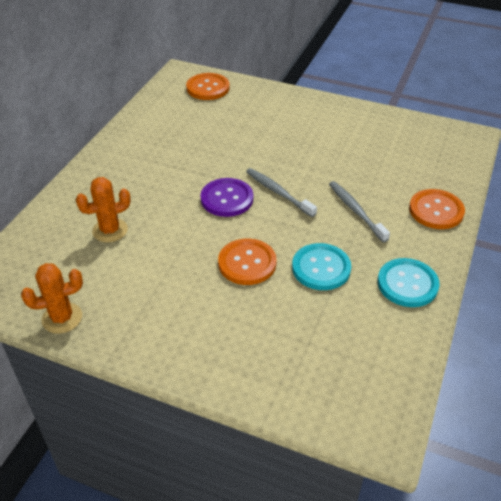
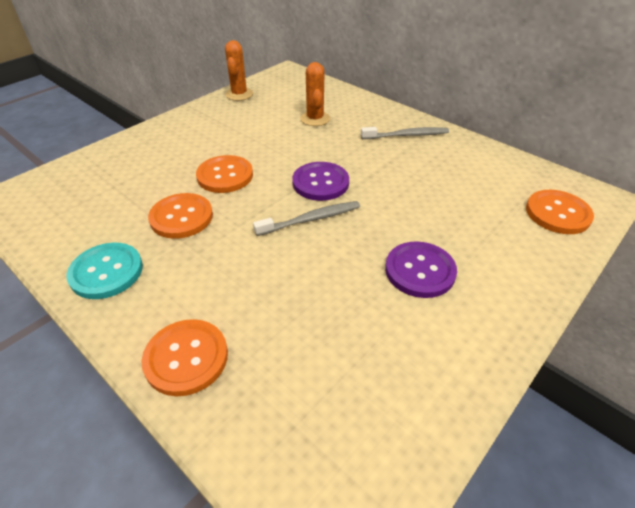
camera: 110 degrees right, 0 degrees up
(300, 135) = (420, 271): none -> purple button
(321, 268) = (181, 217): turquoise button -> orange button
(356, 211) = (241, 272): grey toothbrush -> grey toothbrush (406, 135)

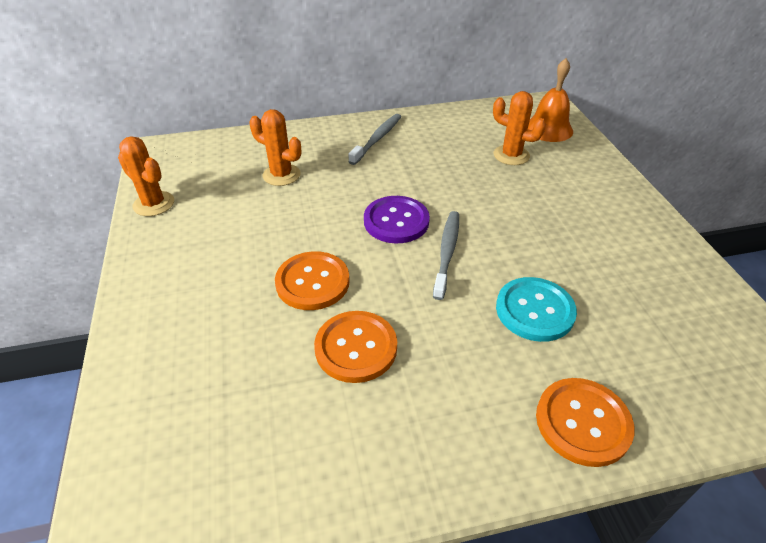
camera: 55 degrees left, 0 degrees up
(106, 272) = (400, 454): turquoise button -> turquoise button (534, 310)
(420, 271) = (563, 223): purple button -> none
(480, 206) = (511, 155): none -> orange cactus
(557, 213) = (548, 129): orange button -> orange bell

